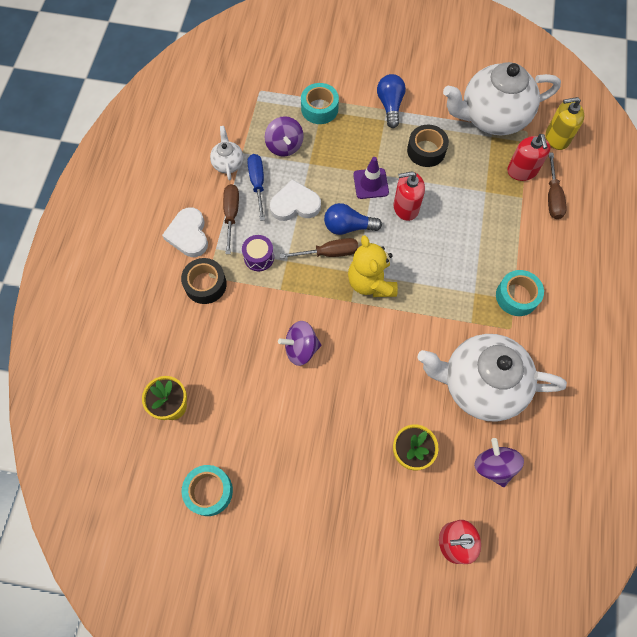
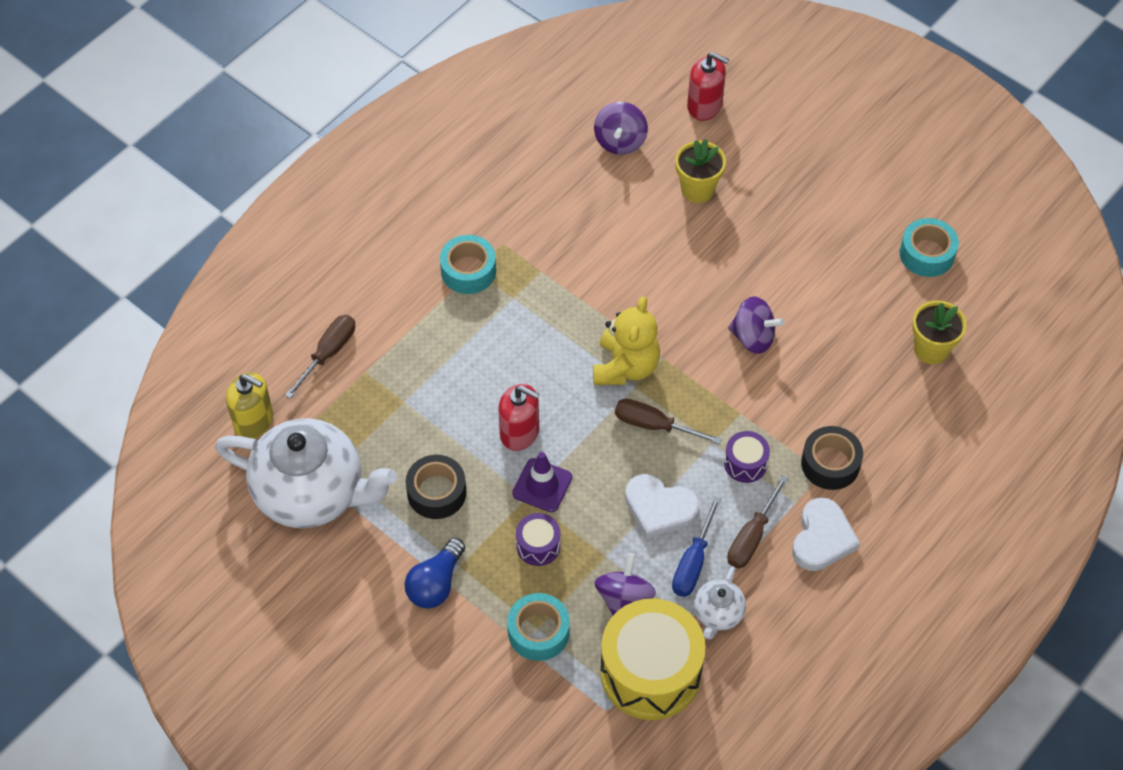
camera: 150 degrees left, 10 degrees down
(248, 118) = (650, 672): none -> yellow drum
(348, 226) = (609, 445): blue light bulb -> none
(350, 150) = (538, 545): none -> purple drum
(480, 384) = (578, 211): white teapot -> none
(522, 171) = (337, 403): red soap dispenser -> none

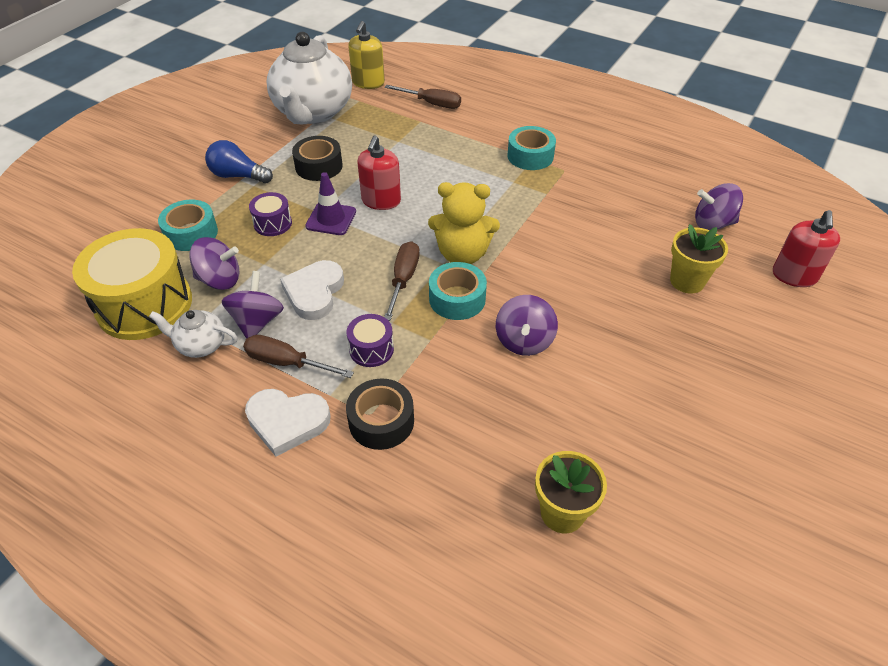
camera: 80 degrees right, 10 degrees down
(693, 562) = (257, 322): blue screwdriver -> purple spinning top
(927, 254) = (704, 497): turquoise tape -> turquoise tape (457, 299)

